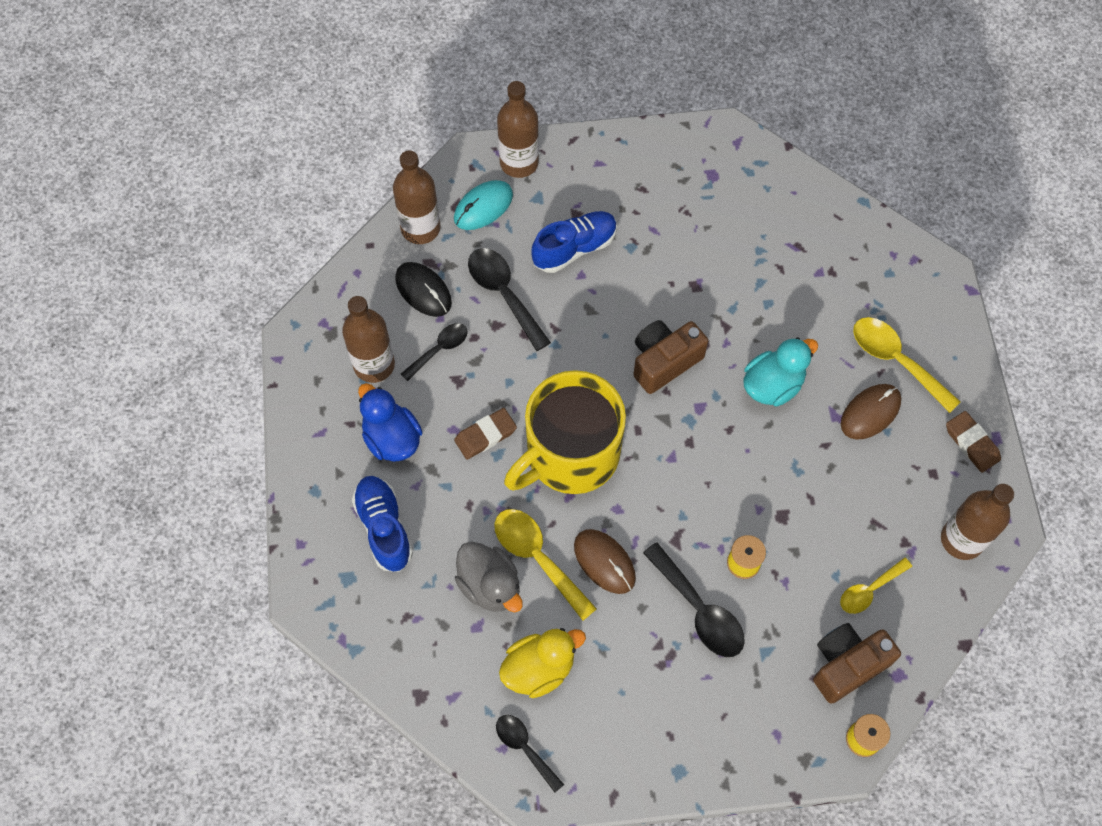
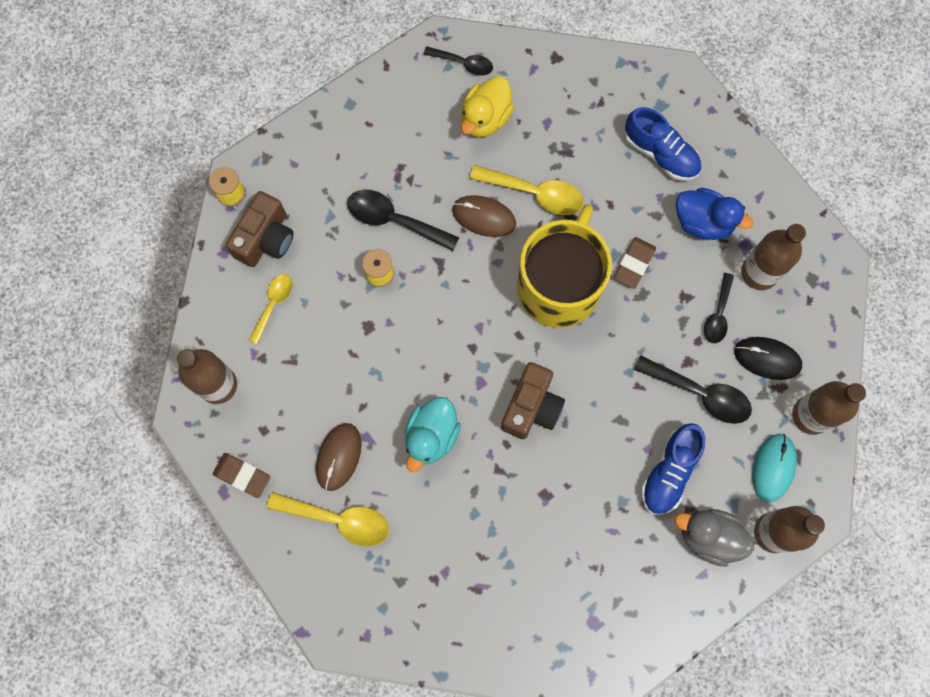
camera: 150 degrees right, 10 degrees up
(490, 585) = (556, 155): grey duck -> grey duck (708, 537)

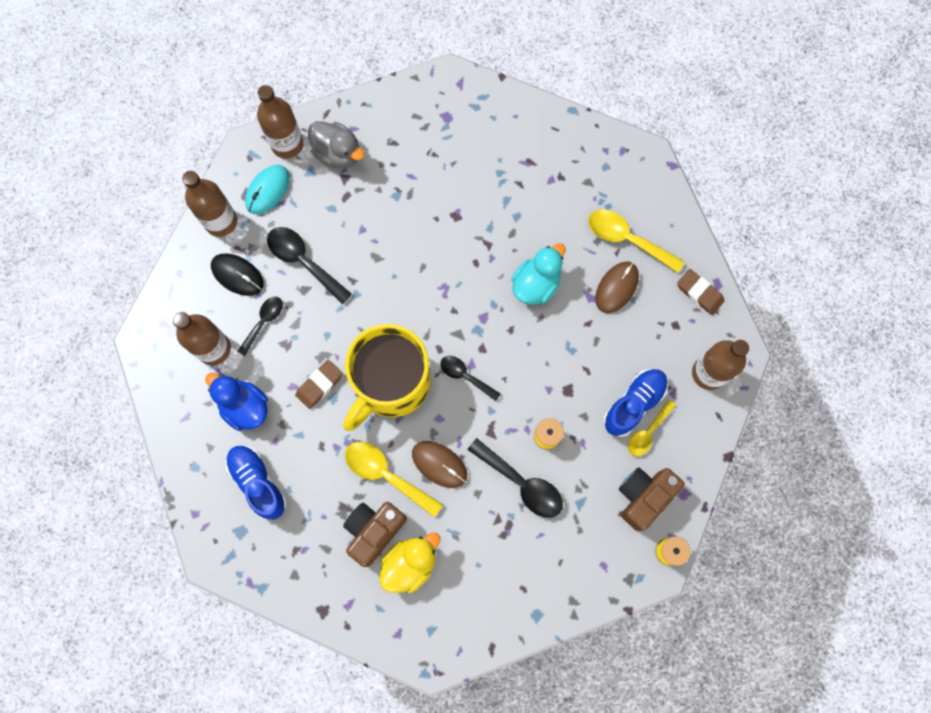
camera: 165 degrees left, 0 degrees up
(463, 63) = (414, 629): black spoon -> black spoon (465, 376)
(531, 407) = (446, 286): brown camera -> brown camera (374, 531)
(669, 472) = (351, 208): blue shoe -> blue shoe (634, 404)

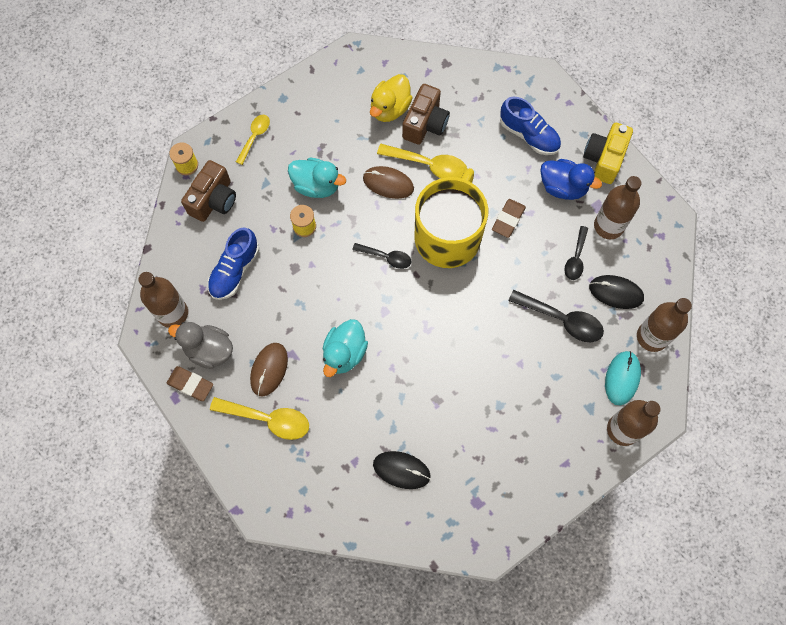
camera: 165 degrees right, 5 degrees down
(185, 429) = (604, 159): none -> yellow camera
(338, 153) = (570, 433): grey duck -> grey duck (209, 350)
(508, 161) = (401, 470): none -> black mouse
(522, 483) = (316, 186): black spoon -> turquoise duck
(647, 432) = (219, 250): yellow spoon -> yellow spoon (255, 137)

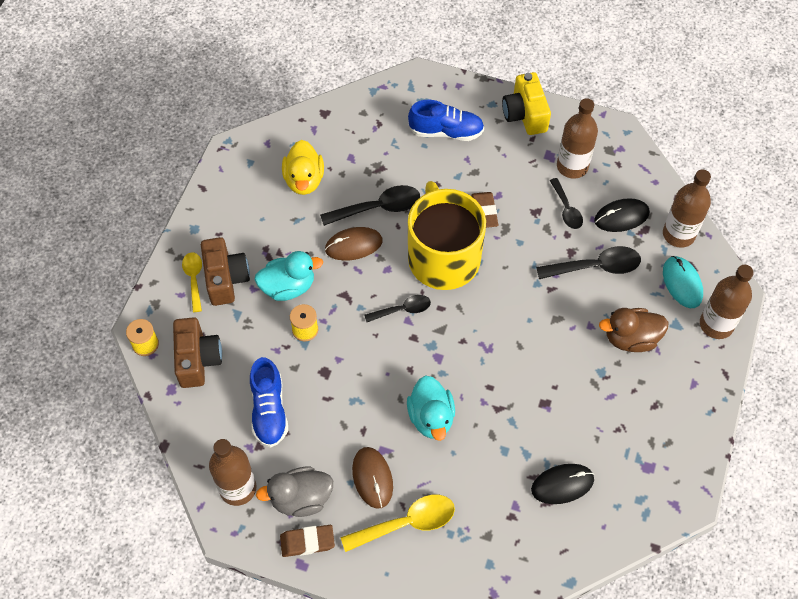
camera: 35 degrees left, 10 degrees down
(425, 124) = (347, 174): brown camera -> brown camera (226, 279)
(429, 165) = (378, 208): yellow spoon -> black spoon
(544, 395) = (630, 339): none -> brown duck
(563, 187) = (509, 157): blue duck -> none

